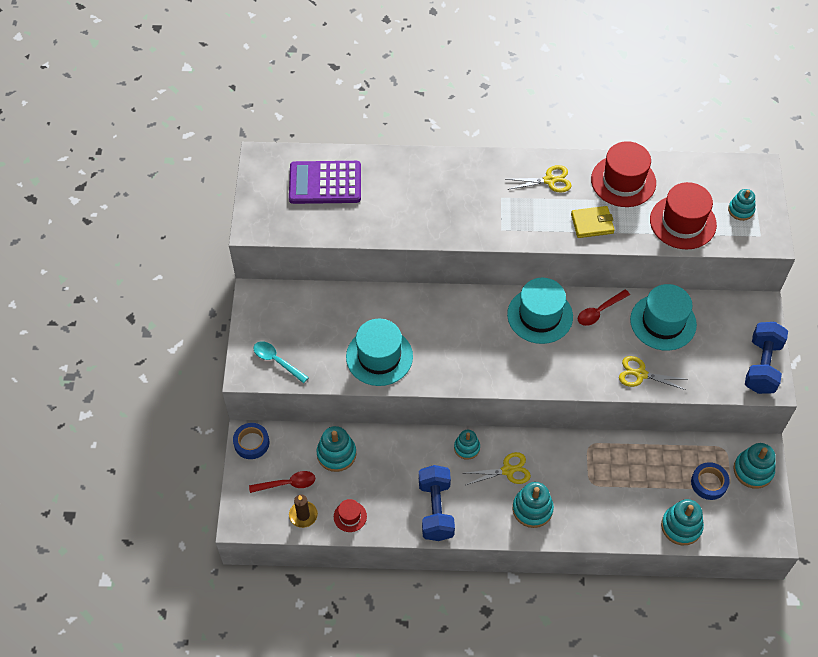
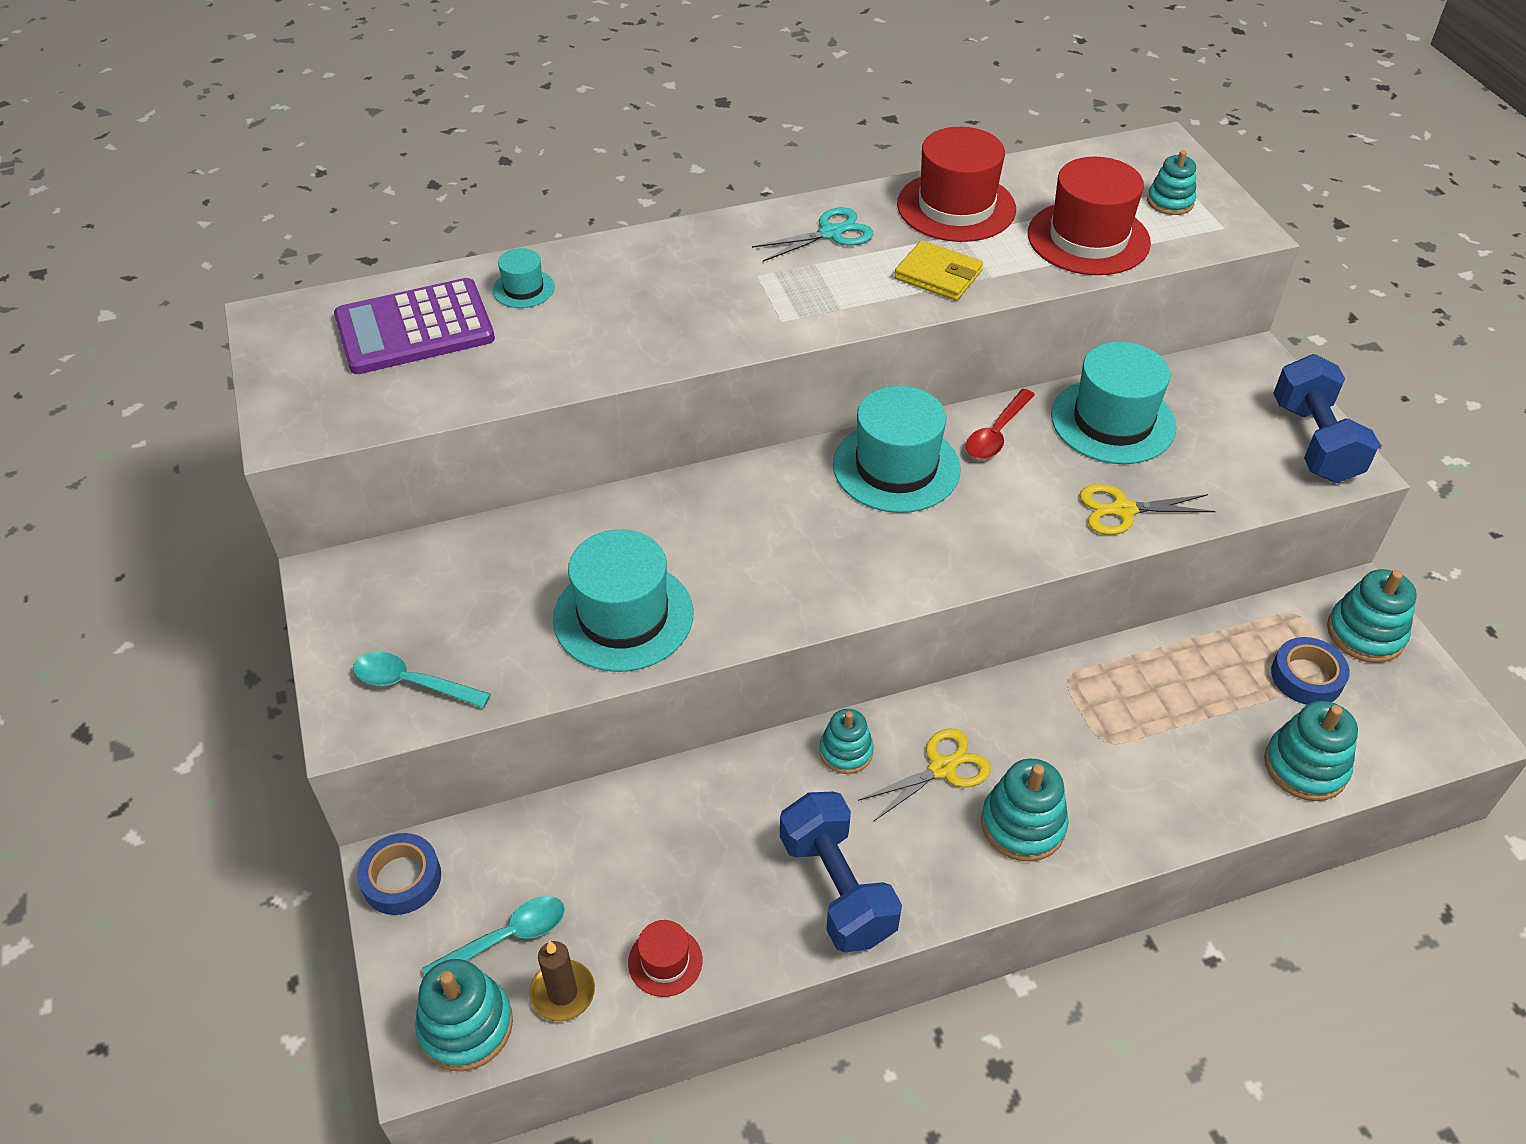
camera: 20 degrees left, 10 degrees down
(287, 484) = (506, 938): red spoon -> turquoise spoon
(336, 454) = (591, 844): turquoise stacking toy -> turquoise stacking toy (466, 1026)
(383, 173) = (523, 289): none -> turquoise hat
(549, 180) = (831, 233): yellow scissors -> turquoise scissors
(592, 224) = (938, 275): yellow wallet -> yellow wallet turned 60 degrees clockwise

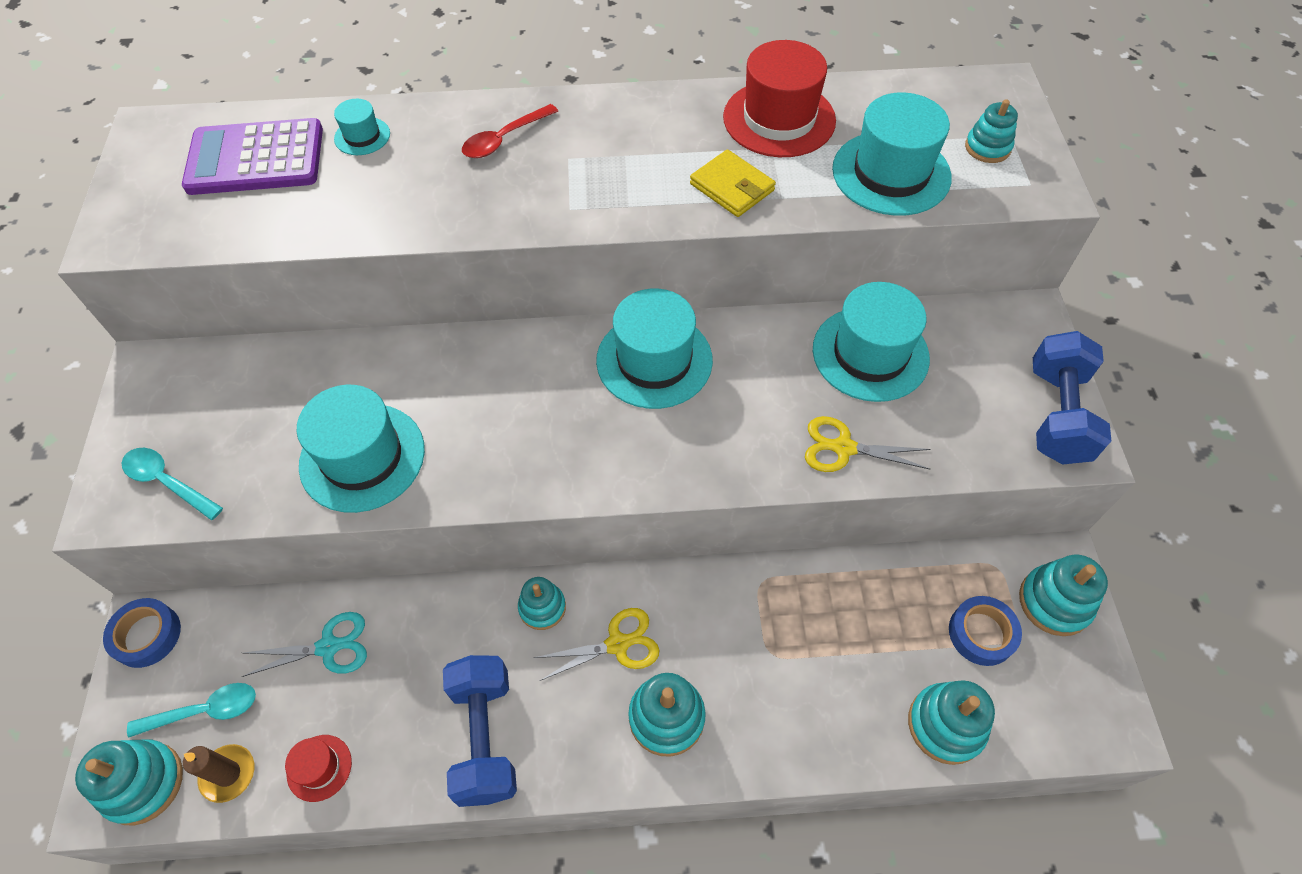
camera: 15 degrees right, 10 degrees up
(831, 233) = (652, 127): turquoise scissors -> turquoise scissors (328, 646)
(997, 433) = (758, 345): red spoon -> red spoon (504, 139)
(1088, 238) = (891, 173): red hat -> turquoise hat

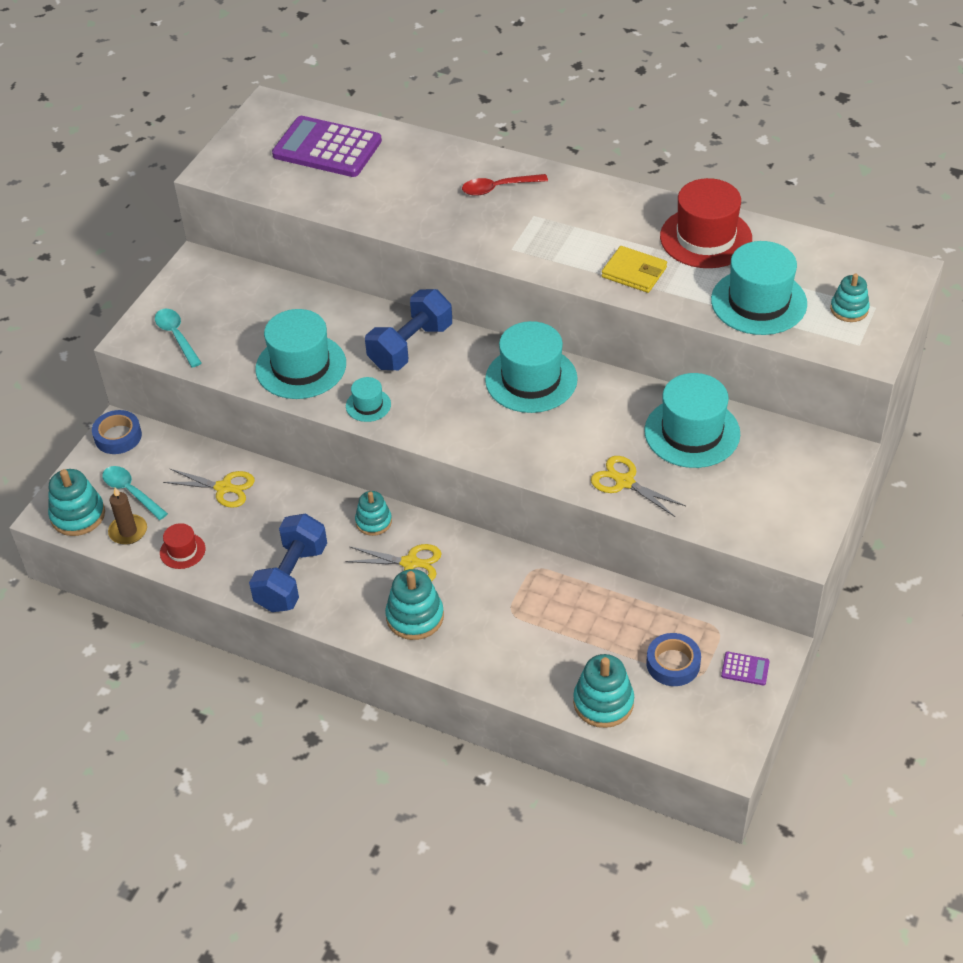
camera: 30 degrees right, 10 degrees down
(204, 711) = (131, 492): turquoise spoon -> turquoise spoon turned 150 degrees counterclockwise
(328, 646) = (224, 488): turquoise scissors -> yellow scissors
(362, 136) = (404, 155): turquoise hat -> turquoise hat (368, 405)
(732, 187) = (634, 272): yellow wallet -> yellow wallet turned 45 degrees counterclockwise
(1054, 602) = (745, 669): turquoise stacking toy -> purple calculator
(1057, 414) = (801, 522): blue dumbbell -> blue dumbbell (410, 346)

